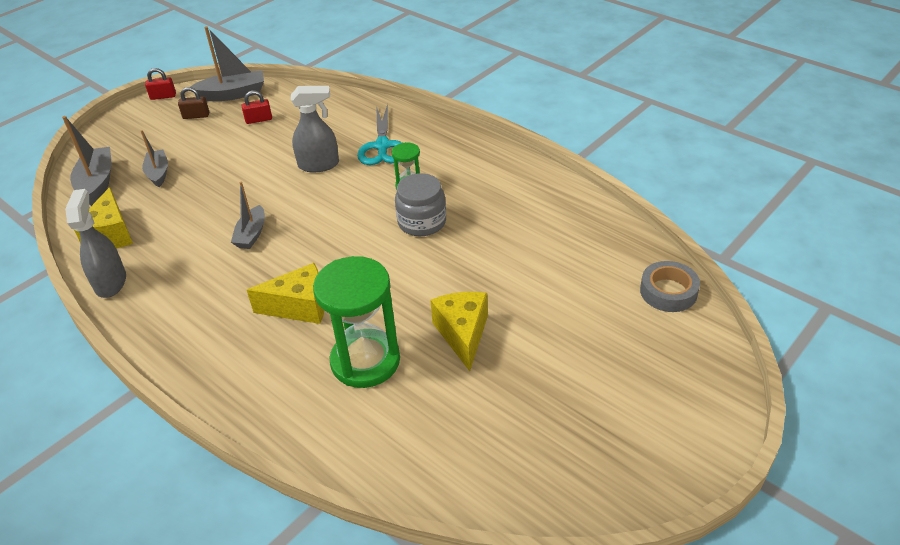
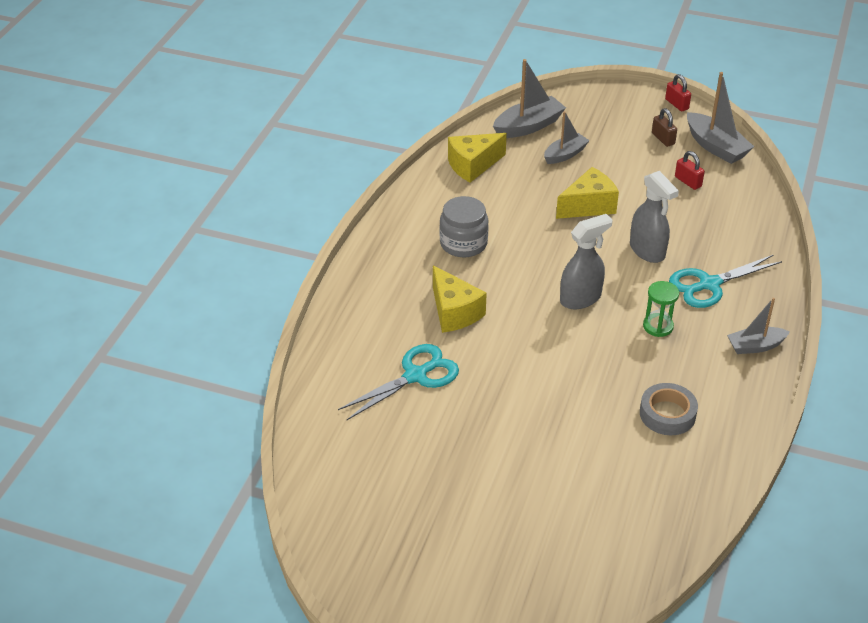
camera: 65 degrees right, 0 degrees up
(111, 282) = (420, 192): grey spray bottle -> grey spray bottle (581, 298)
(251, 234) = (523, 247): grey boat -> grey boat (755, 346)
(365, 361) = (415, 376): green hourglass -> turquoise scissors
(422, 222) = (610, 354): grey jar -> grey jar (463, 243)
(462, 334) = (478, 429): yellow cheese -> yellow cheese (588, 206)
(668, 291) = (621, 574): grey tape -> grey tape (667, 414)

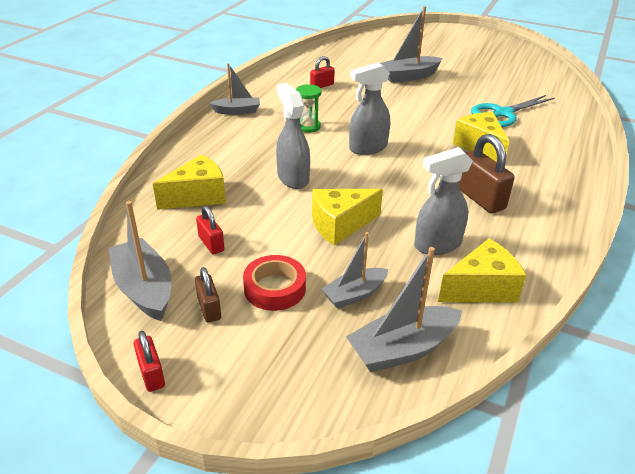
camera: 175 degrees left, 5 degrees down
(463, 243) = (480, 198): grey jar -> brown padlock
(505, 195) = (437, 245): none -> grey spray bottle
(543, 453) = (409, 76): none -> grey boat
(623, 154) = (275, 288): none -> red tape
(667, 414) = (322, 85): grey tape -> red padlock
(709, 284) = (248, 149): turquoise scissors -> none
(726, 223) = (198, 196): none -> yellow cheese

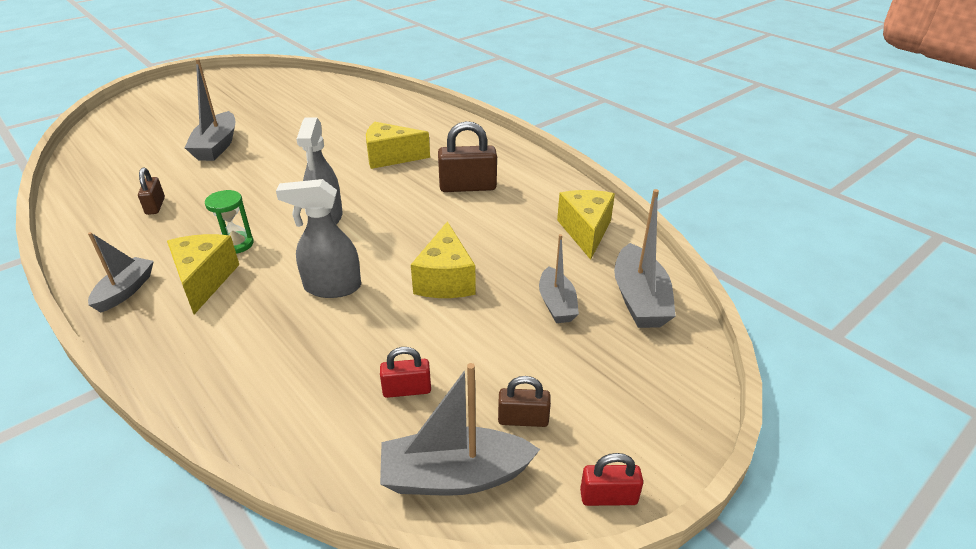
camera: 65 degrees left, 0 degrees up
(198, 196) = (296, 379): yellow cheese -> yellow cheese (204, 280)
(275, 288) = (518, 357): red tape -> none
(322, 85) = (155, 206): red padlock -> brown padlock
(437, 245) = (516, 233): grey spray bottle -> none
(503, 113) = (350, 126): turquoise scissors -> none

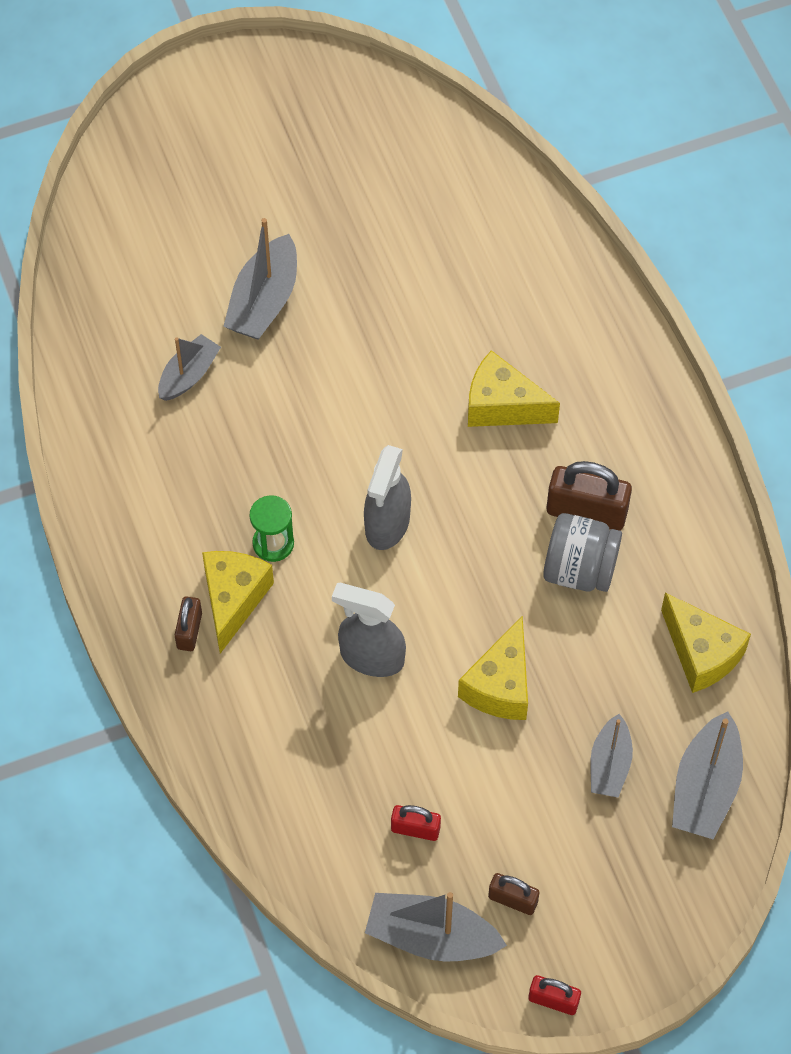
camera: 20 degrees right, 25 degrees up
(125, 291) = (149, 590): grey boat -> grey boat (189, 375)
(155, 206) = (180, 430): brown padlock -> brown padlock (189, 630)
(476, 211) = (579, 569): none -> grey jar
(585, 231) = (701, 653): yellow cheese -> yellow cheese turned 120 degrees clockwise

